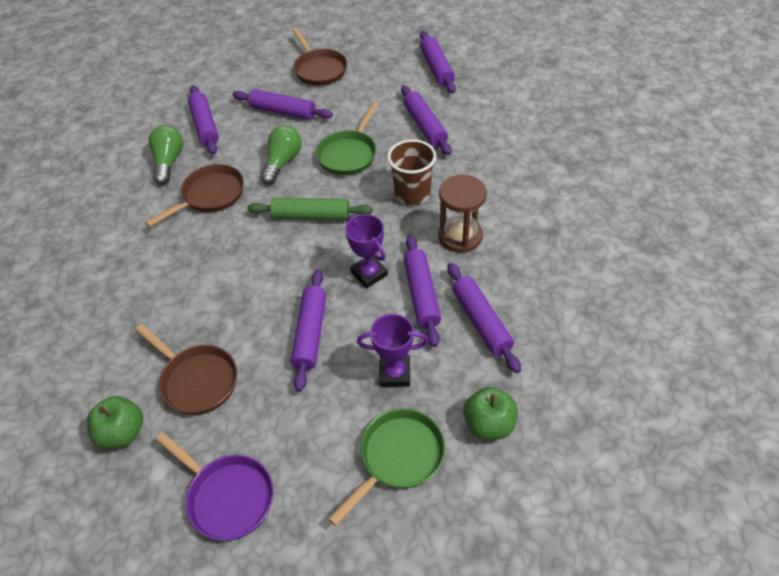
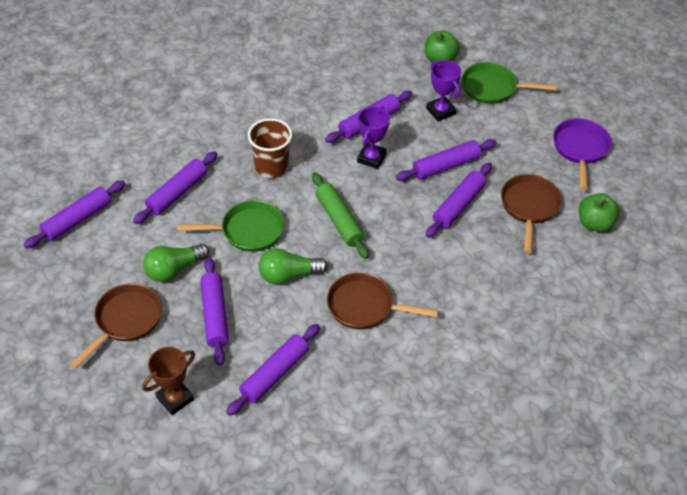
camera: 125 degrees left, 0 degrees up
(169, 162) = (345, 371): green light bulb -> green light bulb (174, 269)
(235, 75) = (175, 398): none -> brown trophy
(460, 236) = (299, 122): brown hourglass -> none
(481, 321) = (369, 86): purple rolling pin -> purple rolling pin (458, 205)

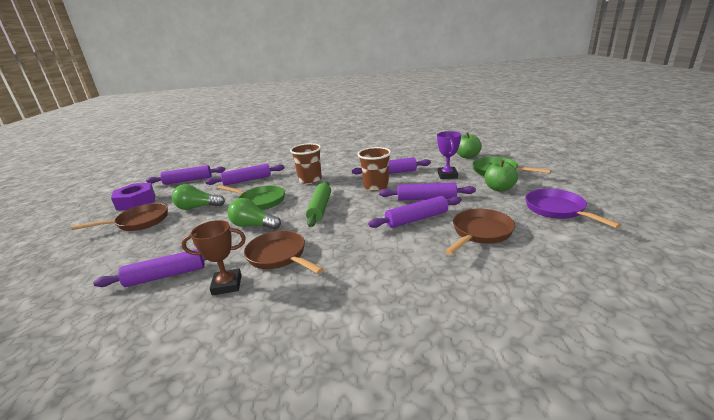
camera: 35 degrees right, 25 degrees down
(59, 289) = (136, 202): none -> purple nut
(175, 398) = (94, 267): brown trophy -> brown trophy (227, 285)
(215, 315) = (184, 233): purple rolling pin -> none
(371, 158) = (376, 186): purple trophy -> brown cup
(580, 149) = (557, 210): purple pan -> purple pan turned 60 degrees counterclockwise
(594, 223) = (544, 258): green apple -> green apple (499, 188)

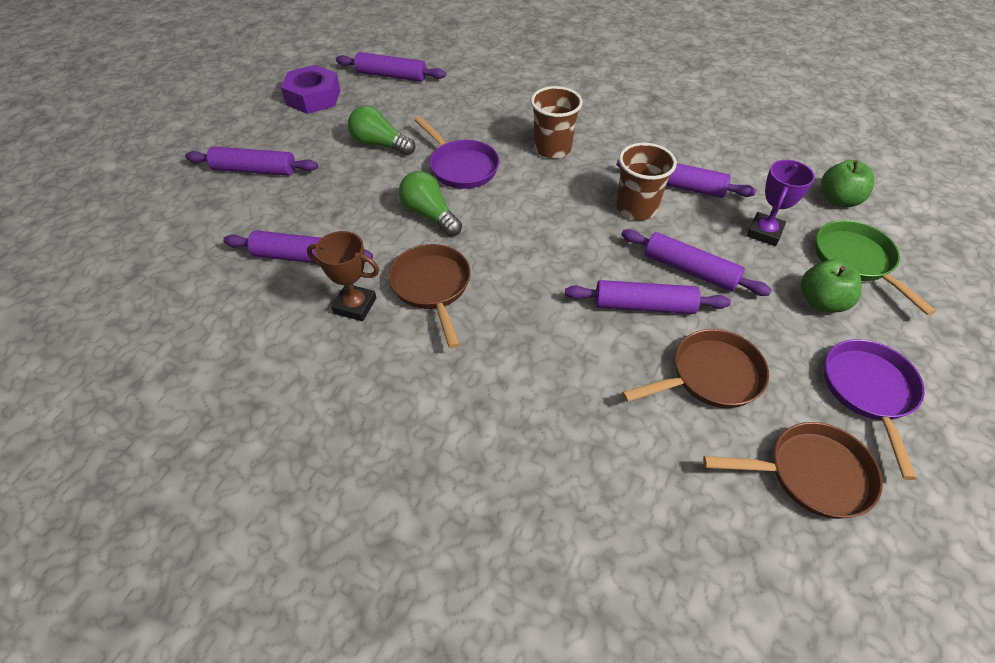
camera: 25 degrees right, 25 degrees up
(139, 222) = (304, 143): brown pan -> brown pan (811, 474)
(247, 180) = (467, 110): purple rolling pin -> purple rolling pin (254, 170)
(260, 201) = (461, 167): green pan -> purple pan
(320, 208) = (529, 220): green rolling pin -> none

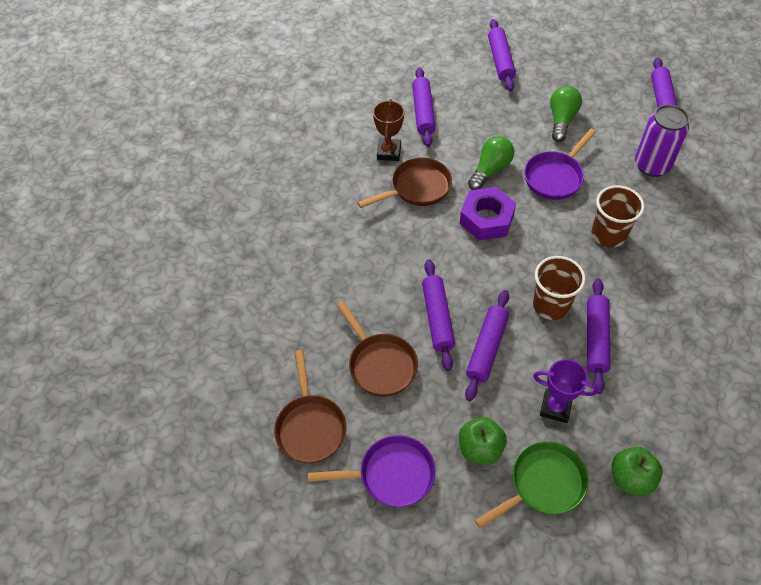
camera: 80 degrees right, 5 degrees up
(313, 97) = (604, 63): purple nut -> purple nut (486, 219)
(472, 101) = (652, 165): none -> purple can

